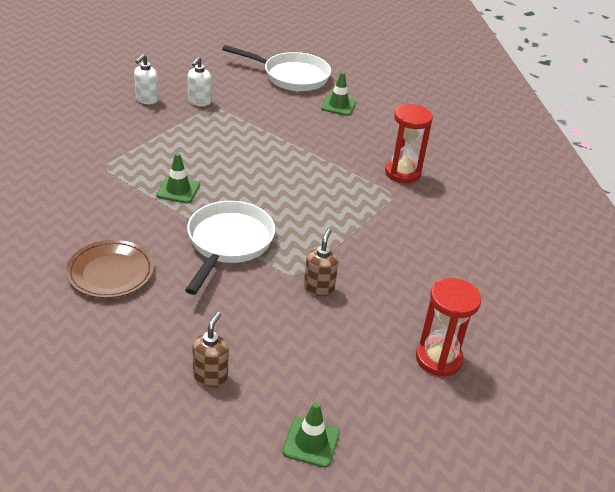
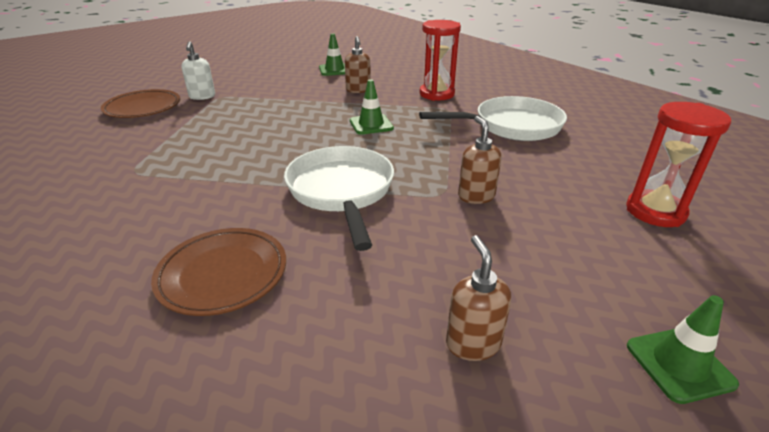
camera: 25 degrees left, 5 degrees down
(147, 100) = (143, 108): white soap dispenser -> brown plate
(178, 190) = (240, 165): green traffic cone -> green traffic cone (371, 125)
(291, 76) = (275, 63): white pan -> white pan (511, 126)
(335, 141) = (358, 90): none -> brown soap dispenser

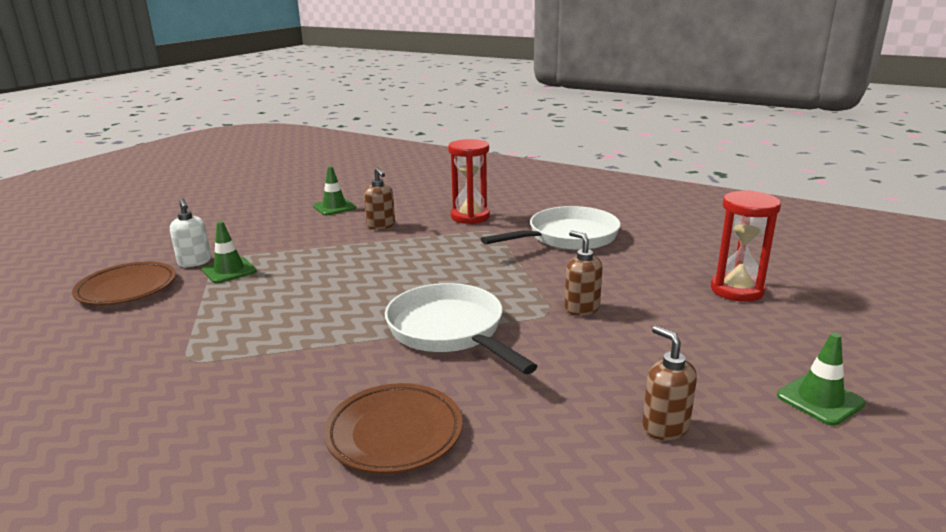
camera: 20 degrees left, 10 degrees down
(371, 125) = (425, 260): green traffic cone -> green traffic cone (229, 271)

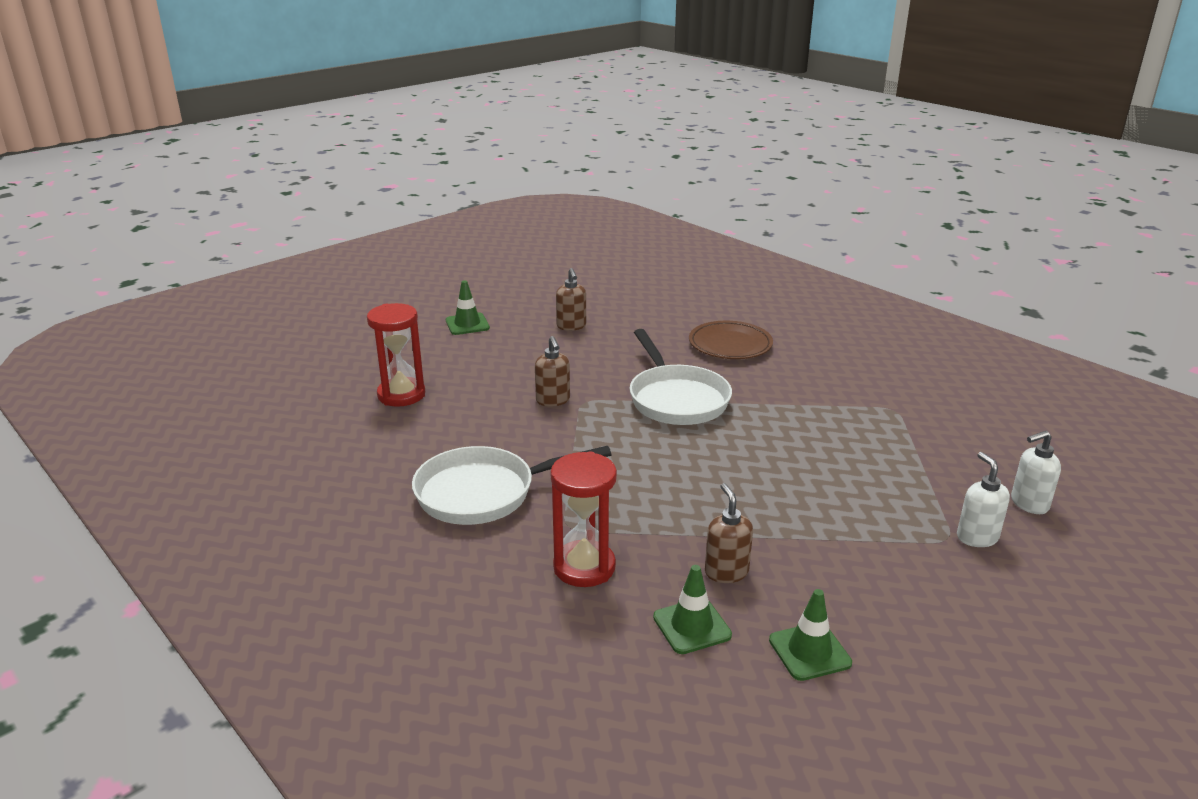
camera: 165 degrees left, 5 degrees up
(127, 288) = (1029, 504): brown plate -> white soap dispenser
(229, 271) = (919, 512): green traffic cone -> green traffic cone (692, 626)

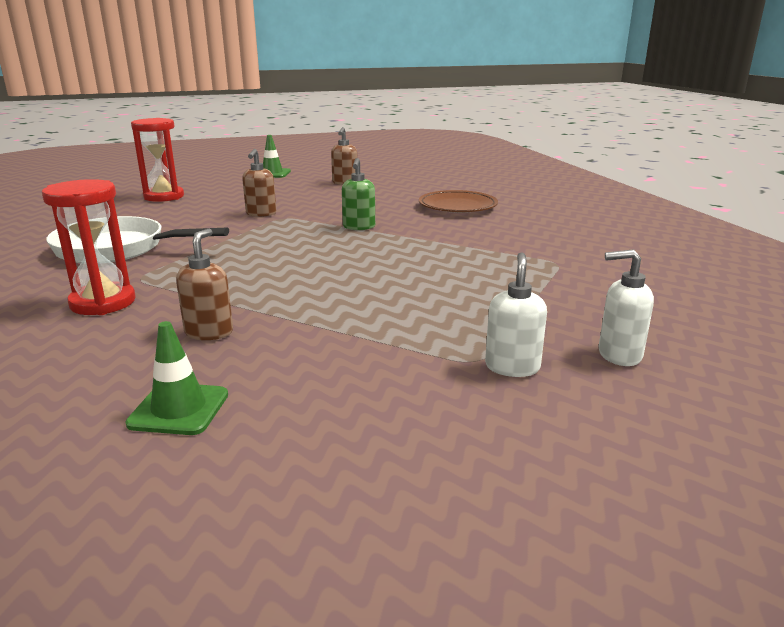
camera: 25 degrees right, 5 degrees down
(676, 399) = (359, 227): white pan -> green soap dispenser
(692, 626) = (111, 360): green traffic cone -> none

